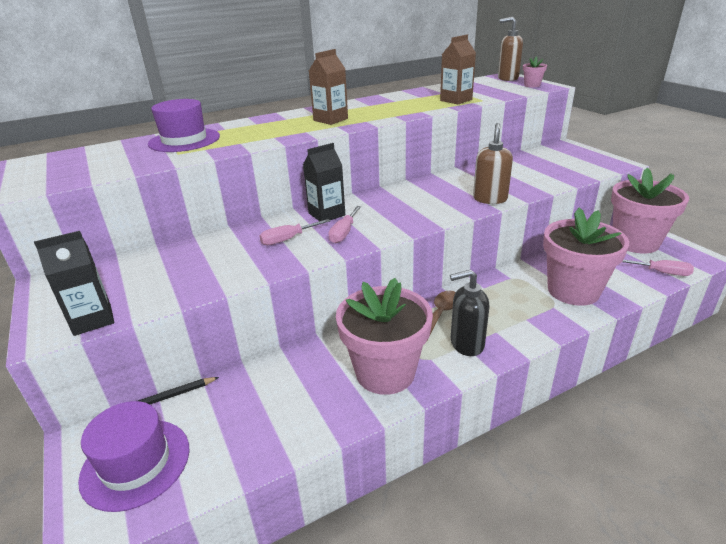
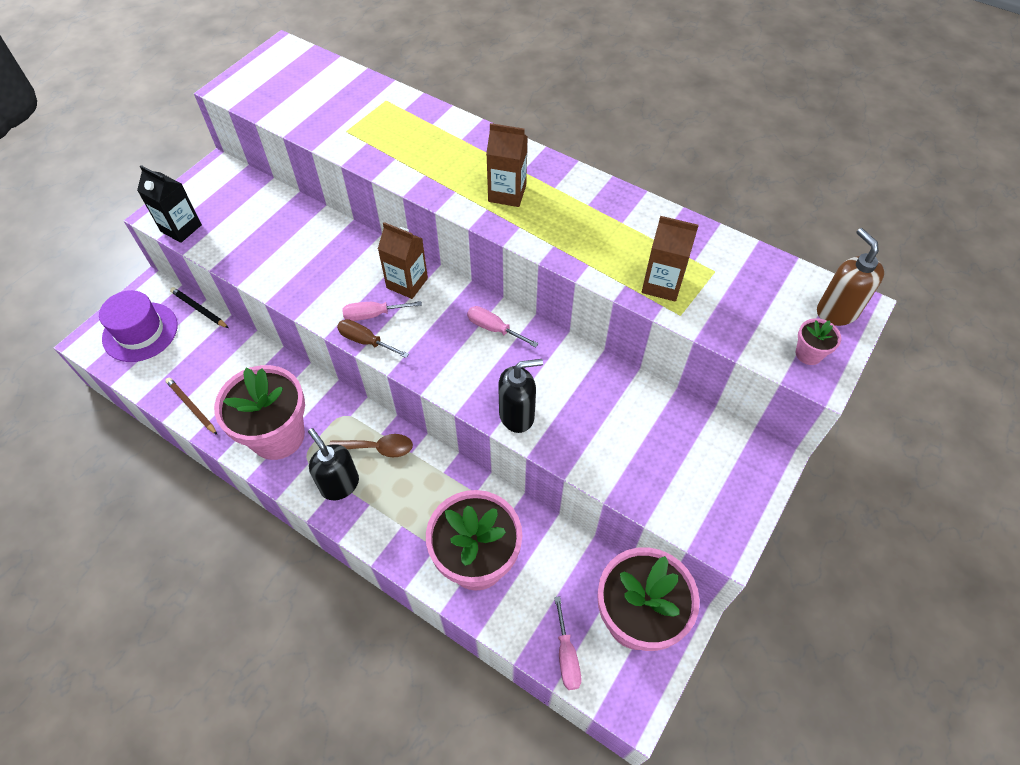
camera: 60 degrees right, 25 degrees up
(184, 140) = (383, 114): purple hat -> none
(288, 239) = (342, 278): pink screwdriver -> pink screwdriver (494, 328)
(295, 434) = (191, 406): none -> brown pencil
(326, 214) = (407, 283): black carton -> brown carton
(368, 241) = (365, 341): none -> brown screwdriver
(490, 199) = (517, 415): brown soap dispenser -> black soap dispenser

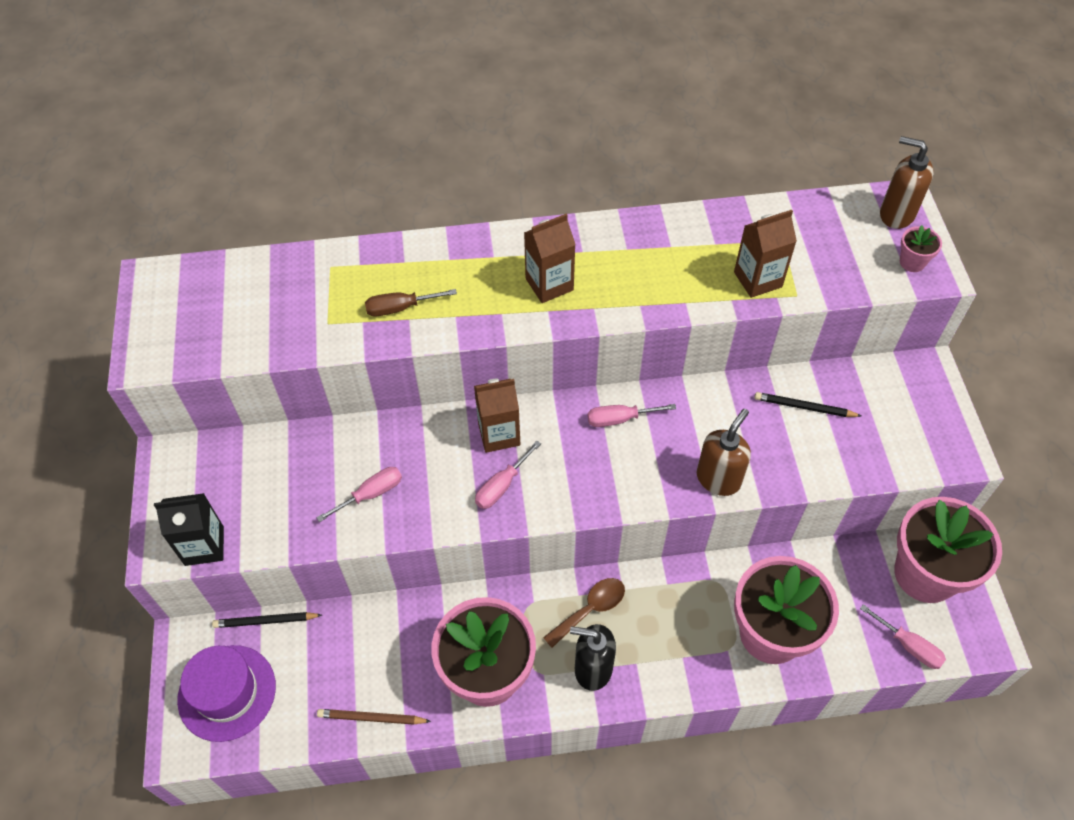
camera: 40 degrees left, 0 degrees up
(295, 264) = (371, 494): none -> pink screwdriver
(365, 341) = (522, 515): brown screwdriver -> brown screwdriver (400, 308)
(517, 415) = (718, 478): black soap dispenser -> brown soap dispenser
(635, 415) = (804, 407): none -> black pencil

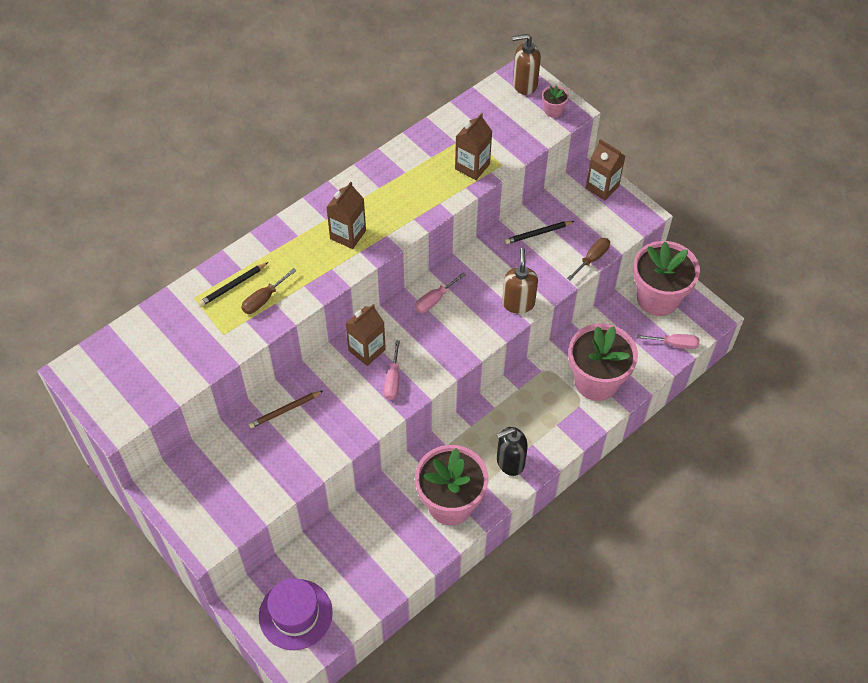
camera: 35 degrees left, 0 degrees up
(204, 546) = (231, 524): black carton -> none
(265, 621) = (285, 559): black pencil -> black pencil (233, 286)
(371, 494) = (314, 431): pink screwdriver -> none
(371, 718) = (399, 571): brown pencil -> brown pencil (285, 410)
(590, 609) = (484, 430): brown spoon -> none
(853, 475) = (592, 259): none -> brown screwdriver
(929, 393) = (602, 187): none -> brown carton

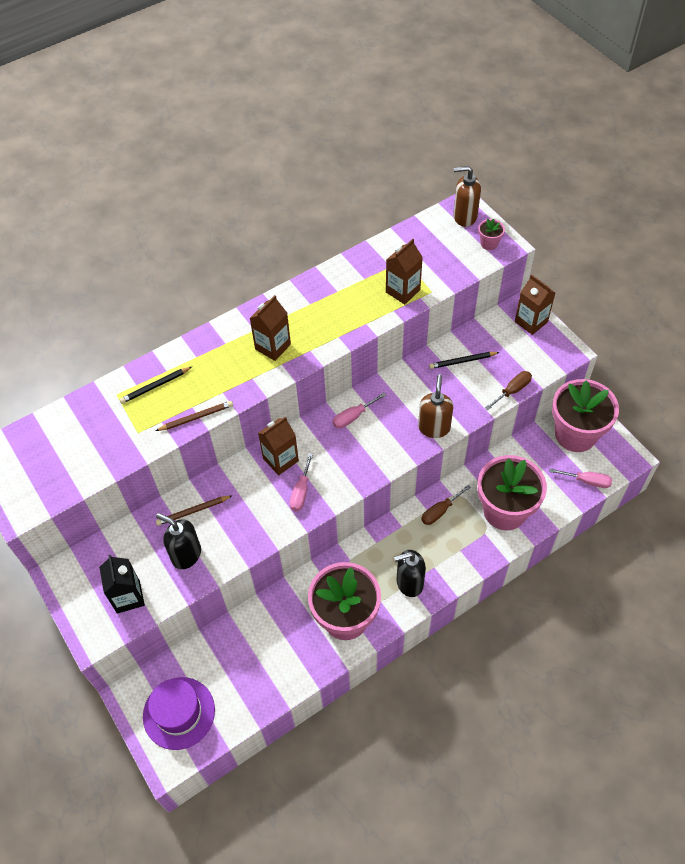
camera: 10 degrees right, 0 degrees up
(233, 502) = (128, 597): none -> black carton
(263, 299) = (182, 402): brown screwdriver -> brown screwdriver (440, 511)
(281, 313) = (196, 417): none -> brown pencil
(285, 454) = (186, 554): none -> black soap dispenser

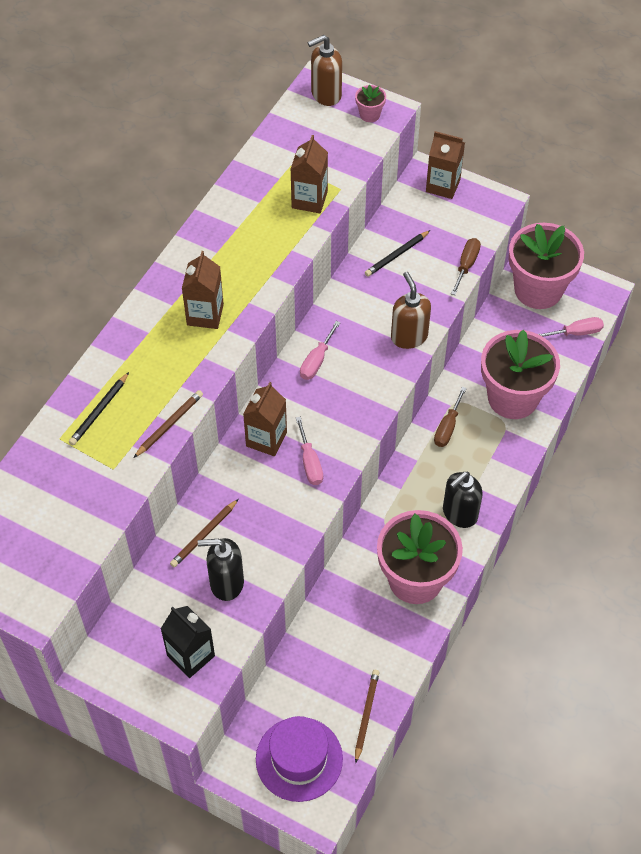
camera: 30 degrees left, 0 degrees up
(246, 704) = (366, 715): none -> brown pencil

